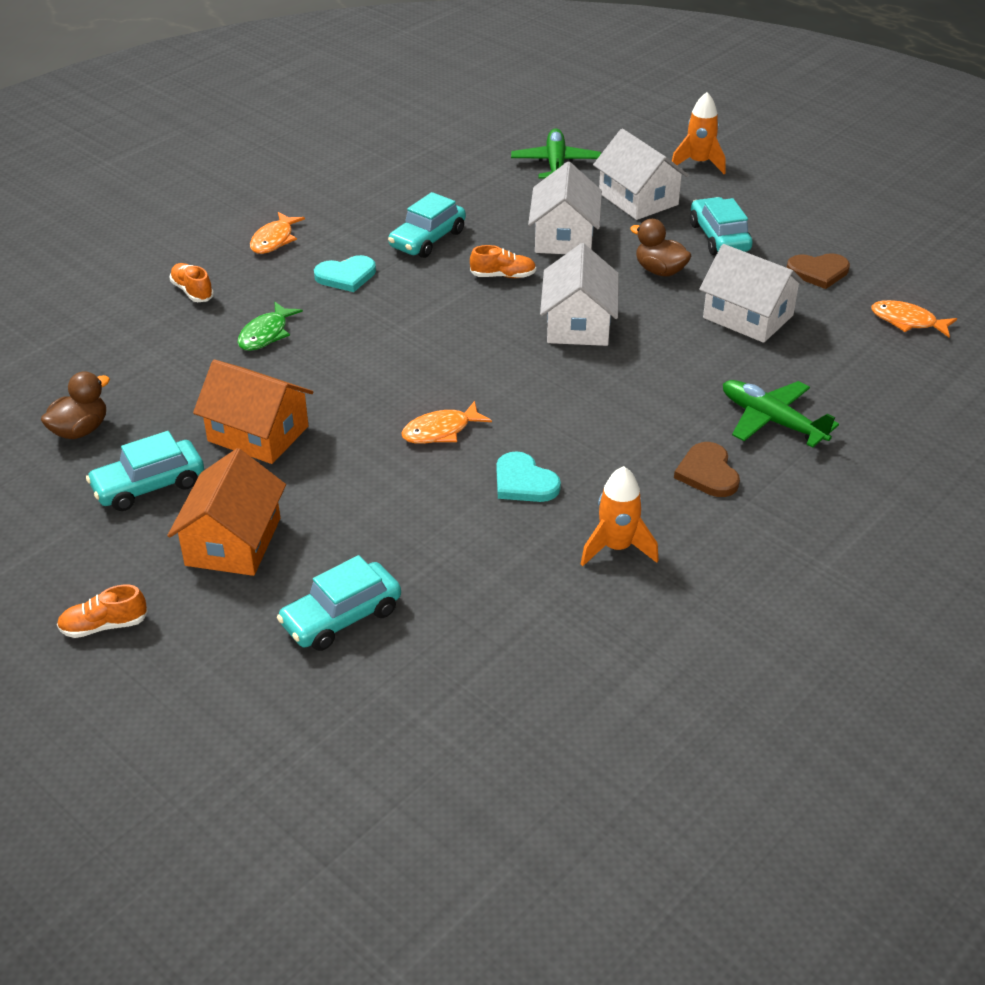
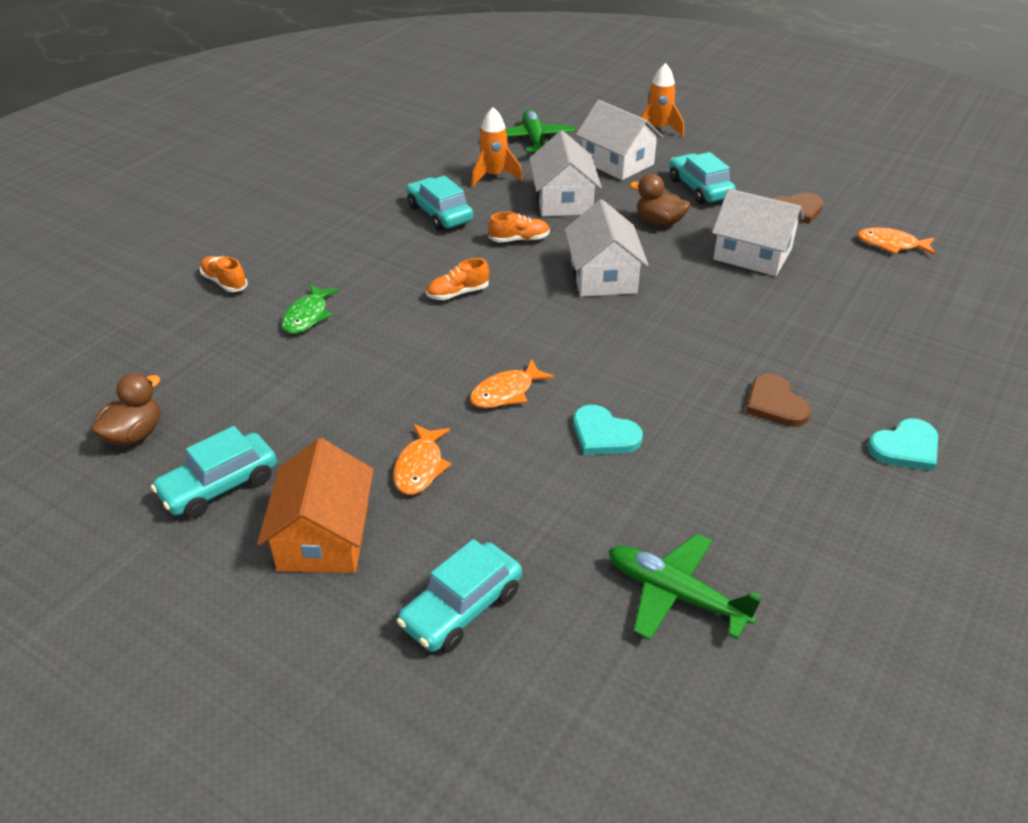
camera: 10 degrees left, 0 degrees up
(104, 626) = (199, 656): orange shoe -> orange shoe (458, 293)
(258, 434) = (323, 417): orange house -> none
(274, 240) = (294, 227): orange fish -> orange fish (420, 467)
(346, 276) = (372, 254): turquoise heart -> turquoise heart (905, 448)
(427, 239) = (439, 214): turquoise car -> turquoise car turned 120 degrees clockwise
(616, 548) = (718, 491): orange rocket -> orange rocket (494, 176)
(772, 421) = (813, 347): green plane -> green plane (676, 595)

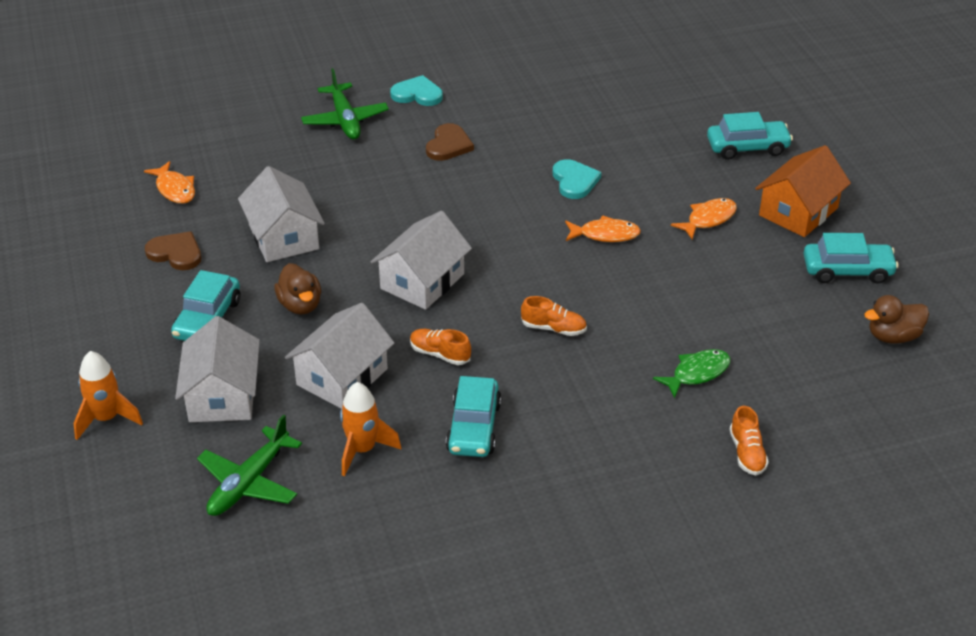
camera: 140 degrees left, 0 degrees up
(676, 595) = (633, 103): green plane -> green plane (345, 120)

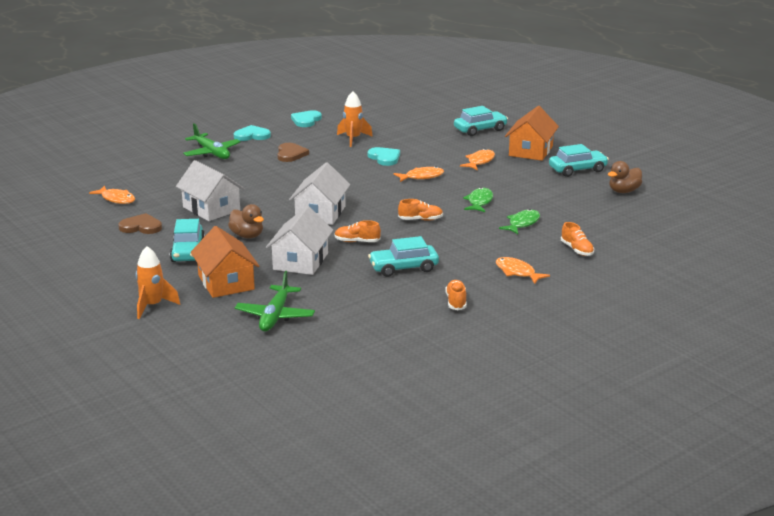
camera: 20 degrees left, 15 degrees down
(223, 395) = (226, 282): white house -> orange house
(362, 450) = (339, 289): orange rocket -> orange rocket (353, 139)
(474, 427) = (403, 268): turquoise car -> turquoise car turned 90 degrees clockwise
(508, 76) = (306, 120): none -> turquoise heart
(508, 521) = (456, 302): none -> orange shoe
(630, 480) = (517, 272): none -> orange fish
(659, 309) = (479, 202): none -> green fish

